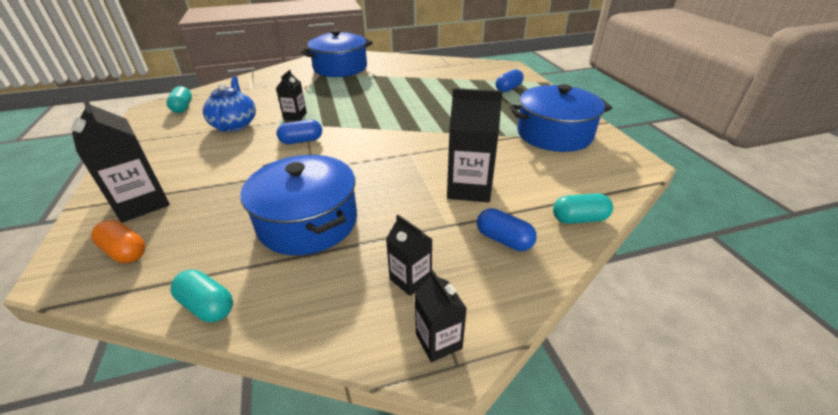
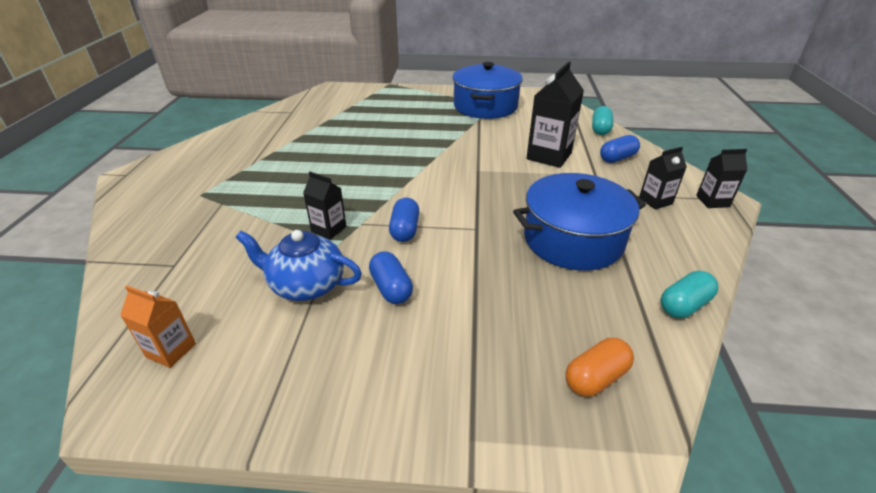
camera: 70 degrees left, 0 degrees up
(142, 203) = (491, 374): black carton -> none
(183, 107) = (171, 350): turquoise capsule -> orange carton
(340, 68) = (200, 178): blue pot -> none
(508, 89) = (385, 101): blue capsule -> blue capsule (391, 288)

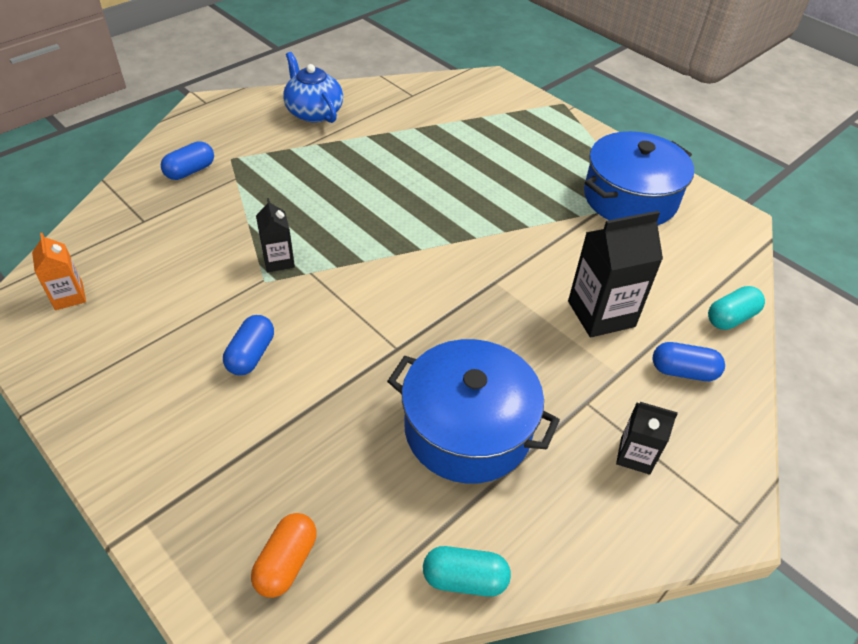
camera: 40 degrees right, 10 degrees up
(306, 285) = (200, 304): blue teapot -> blue teapot (314, 112)
(405, 230) = (335, 305): blue capsule -> blue capsule (190, 171)
(595, 377) = (286, 562): orange capsule -> orange capsule turned 75 degrees counterclockwise
(712, 201) = (710, 509): black carton -> none

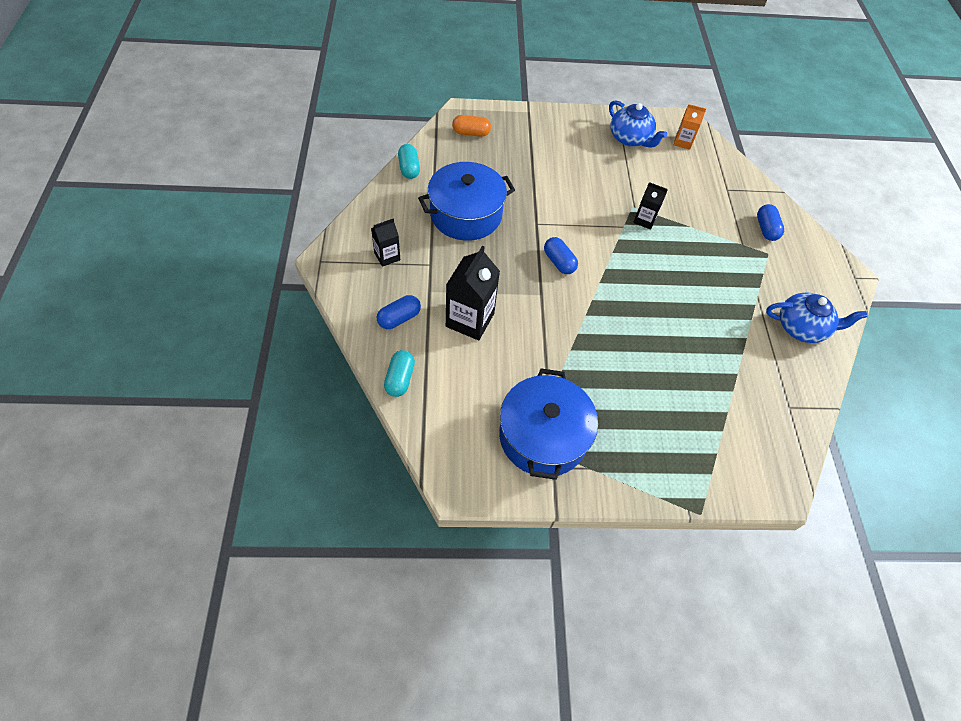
camera: 130 degrees right, 10 degrees up
(110, 352) = (630, 139): none -> blue teapot
(251, 355) = (584, 176): blue capsule -> blue capsule (559, 262)
(286, 562) = (471, 133): orange capsule -> orange capsule turned 60 degrees counterclockwise
(465, 579) = (409, 168): turquoise capsule -> turquoise capsule turned 60 degrees counterclockwise

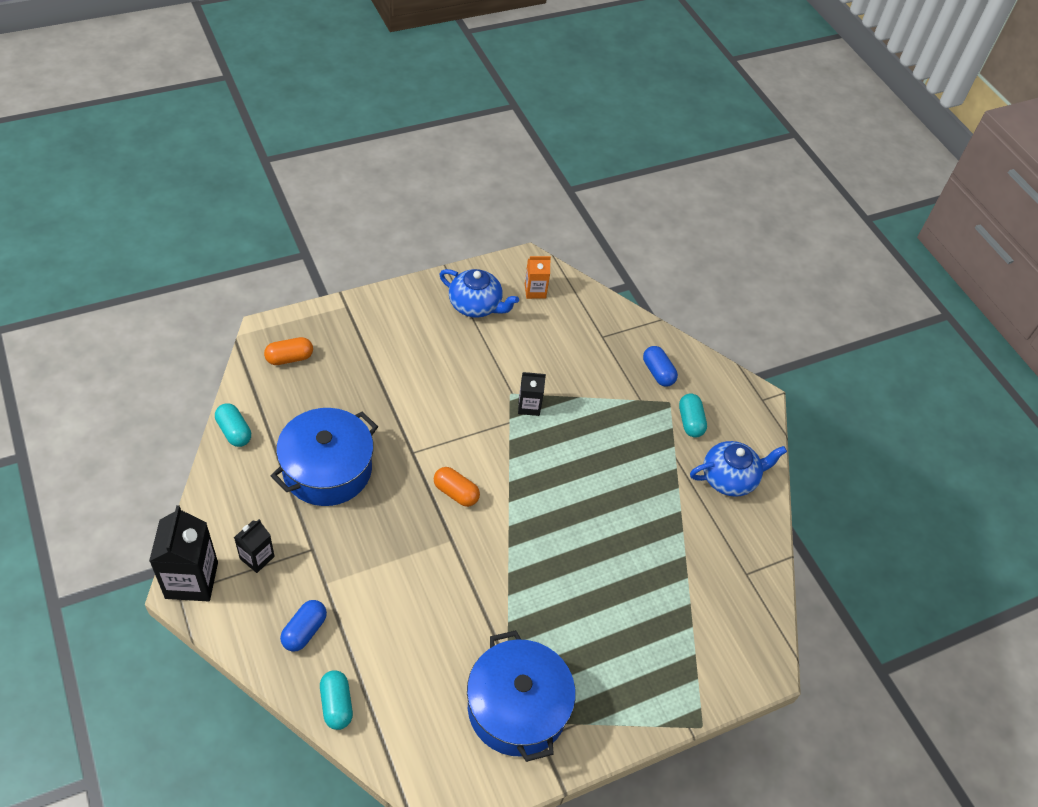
camera: 25 degrees left, 5 degrees down
(470, 320) = (385, 602): black carton -> black carton (191, 580)
(559, 262) = (456, 493): blue capsule -> orange capsule
(781, 274) = (690, 422): none -> turquoise capsule

